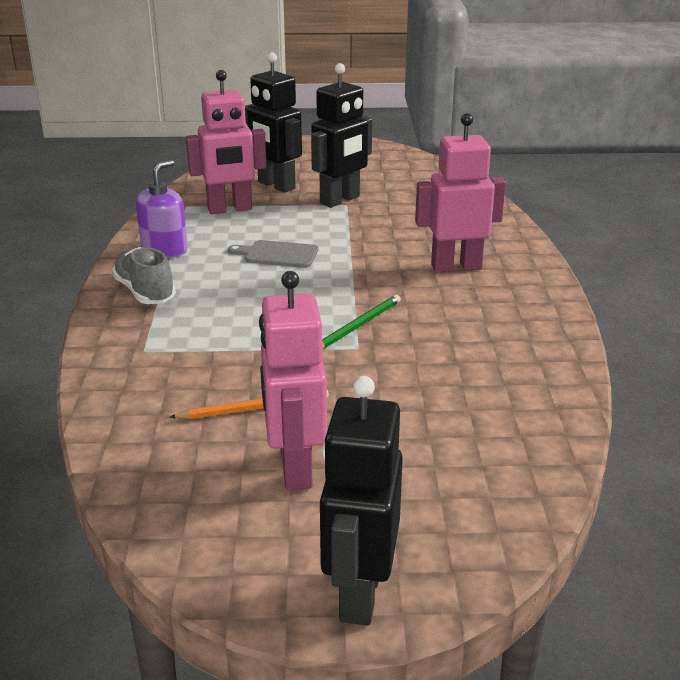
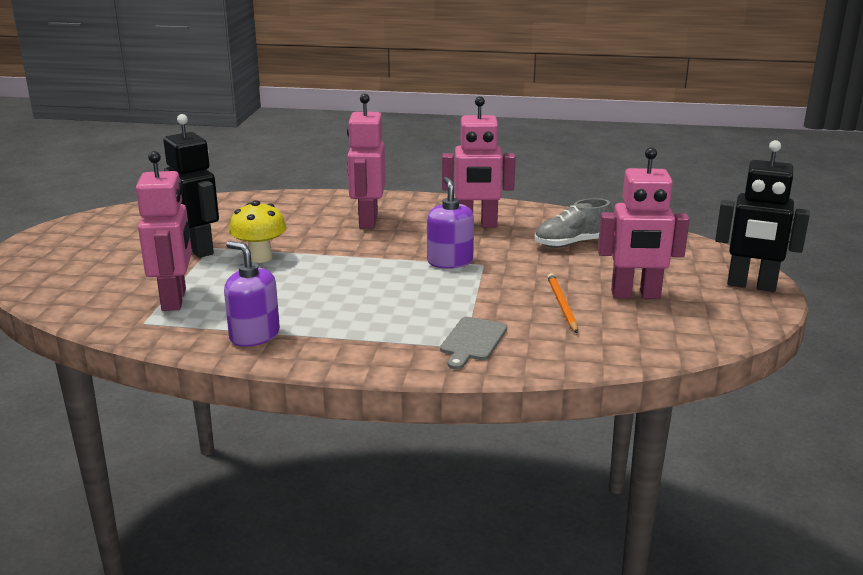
camera: 80 degrees left, 5 degrees down
(145, 292) = (348, 346): grey shoe -> grey shoe (571, 243)
(276, 185) = (131, 274): black robot -> none
(278, 254) = (302, 283): grey cutting board -> grey cutting board (472, 341)
(331, 228) = (260, 257): none -> yellow mushroom
(358, 326) = (450, 261): green pencil -> purple soap dispenser
(483, 335) = (476, 225): none -> pink robot

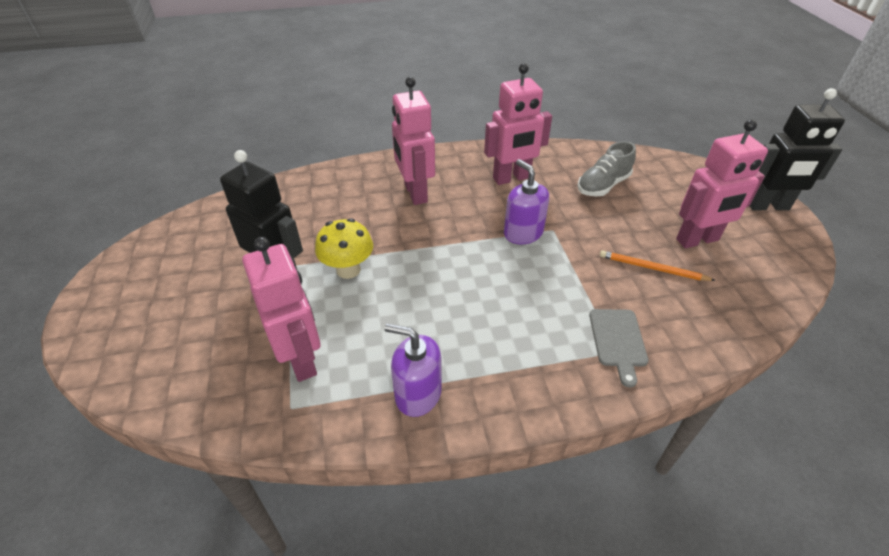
camera: 20 degrees left, 20 degrees up
(561, 304) = (652, 268): orange pencil -> orange pencil turned 45 degrees counterclockwise

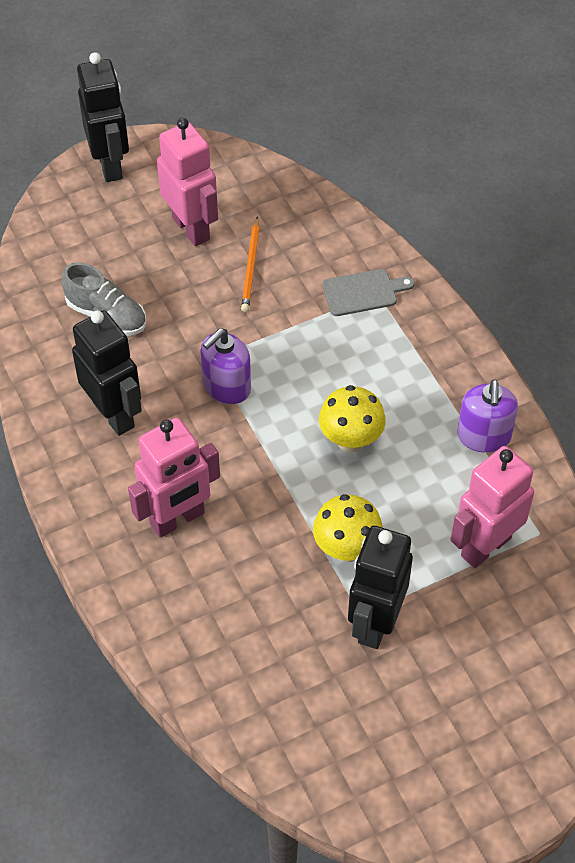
camera: 105 degrees left, 10 degrees up
(448, 294) = (350, 440): none -> yellow mushroom
(511, 178) = (114, 414): pink robot -> black robot

